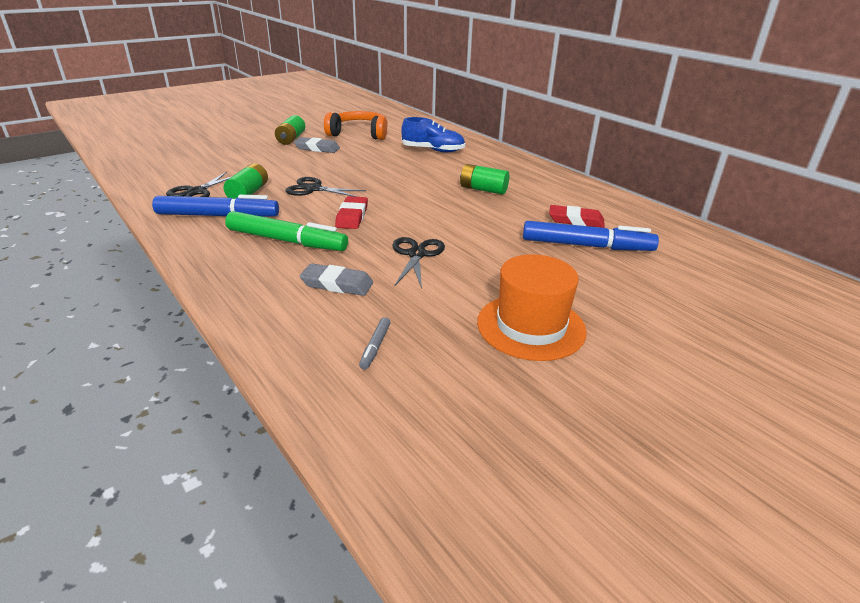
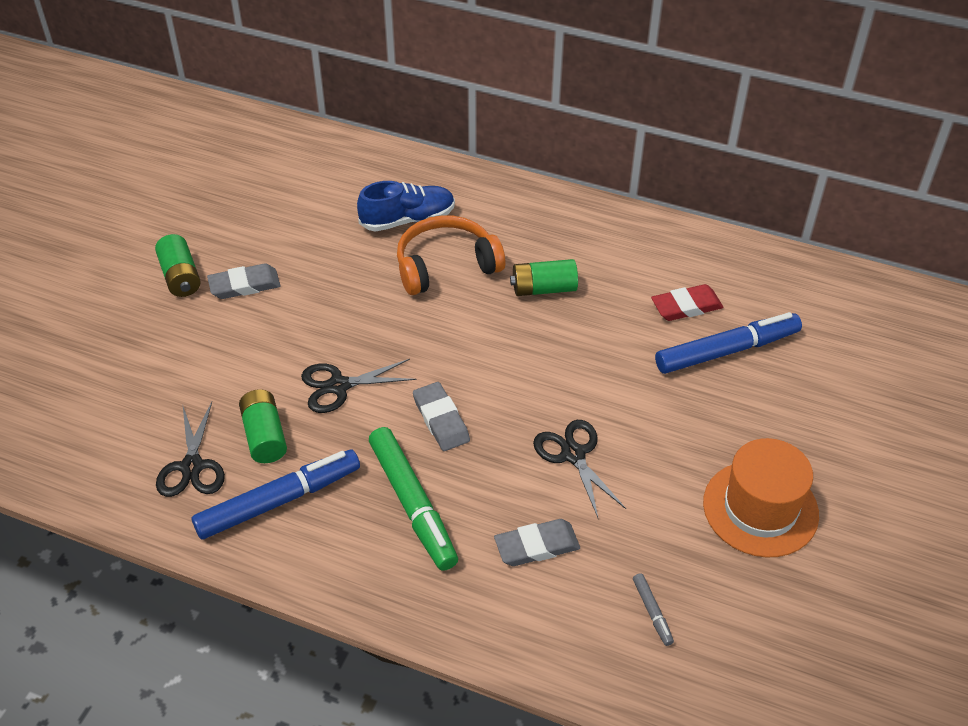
camera: 30 degrees left, 15 degrees up
(287, 241) = (412, 504): green marker -> green marker turned 75 degrees clockwise
(352, 216) = (441, 420): red eraser -> grey eraser
(359, 134) = (266, 218): orange headphones -> orange headphones (446, 265)

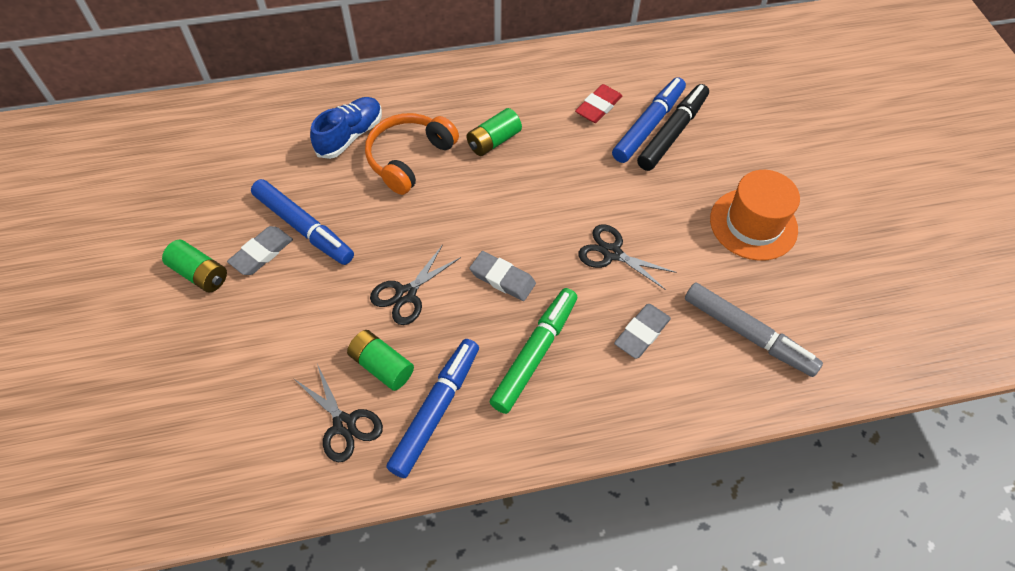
camera: 35 degrees left, 10 degrees up
(298, 281) = (304, 228): none -> blue marker
(412, 504) = (535, 353): green marker -> green marker turned 90 degrees counterclockwise
(652, 612) = (748, 334): grey marker -> grey marker, size x2.32
(749, 371) = (672, 133): none -> black marker

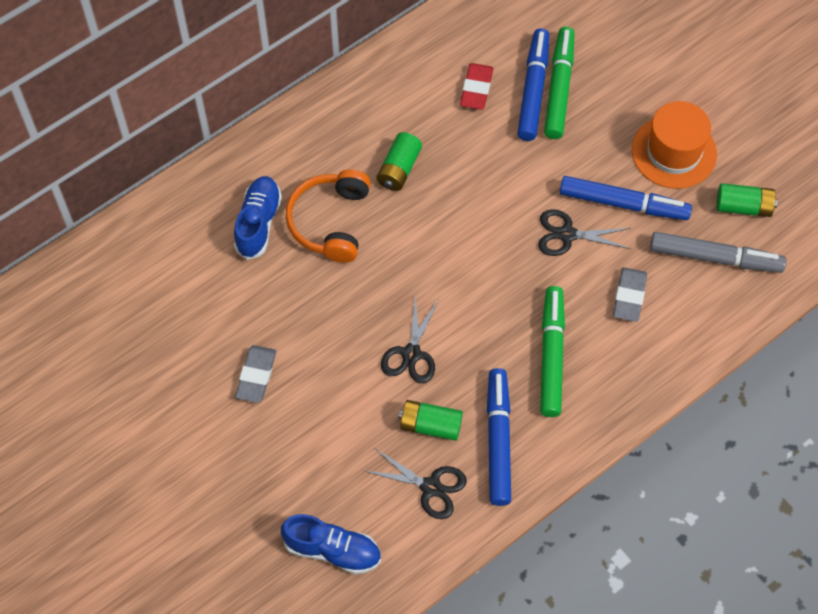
camera: 25 degrees left, 5 degrees up
(200, 274) = (213, 420): green battery -> green battery (743, 207)
(215, 440) = (332, 550): none -> blue shoe
(304, 228) = (278, 334): blue marker -> blue marker (623, 204)
(502, 278) = (486, 301): grey eraser -> none
(672, 133) = (559, 88): black marker -> green marker

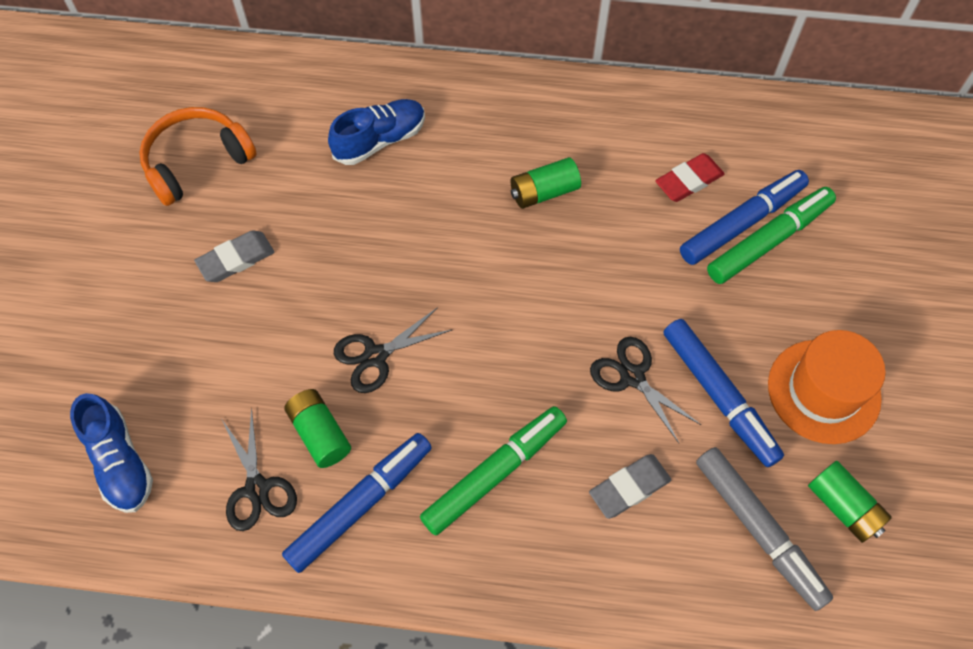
camera: 45 degrees right, 0 degrees up
(330, 222) = (437, 187): orange headphones -> orange headphones (197, 162)

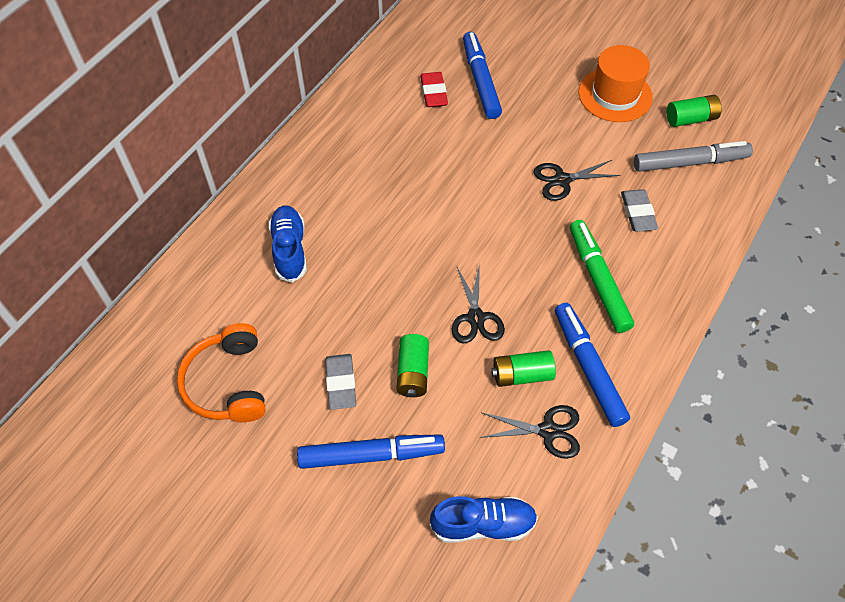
camera: 65 degrees left, 5 degrees down
(544, 192) = (396, 170): green battery -> green battery (413, 372)
(718, 396) = (596, 144): blue marker -> blue marker (371, 455)
(769, 241) = (500, 74): green marker -> none

